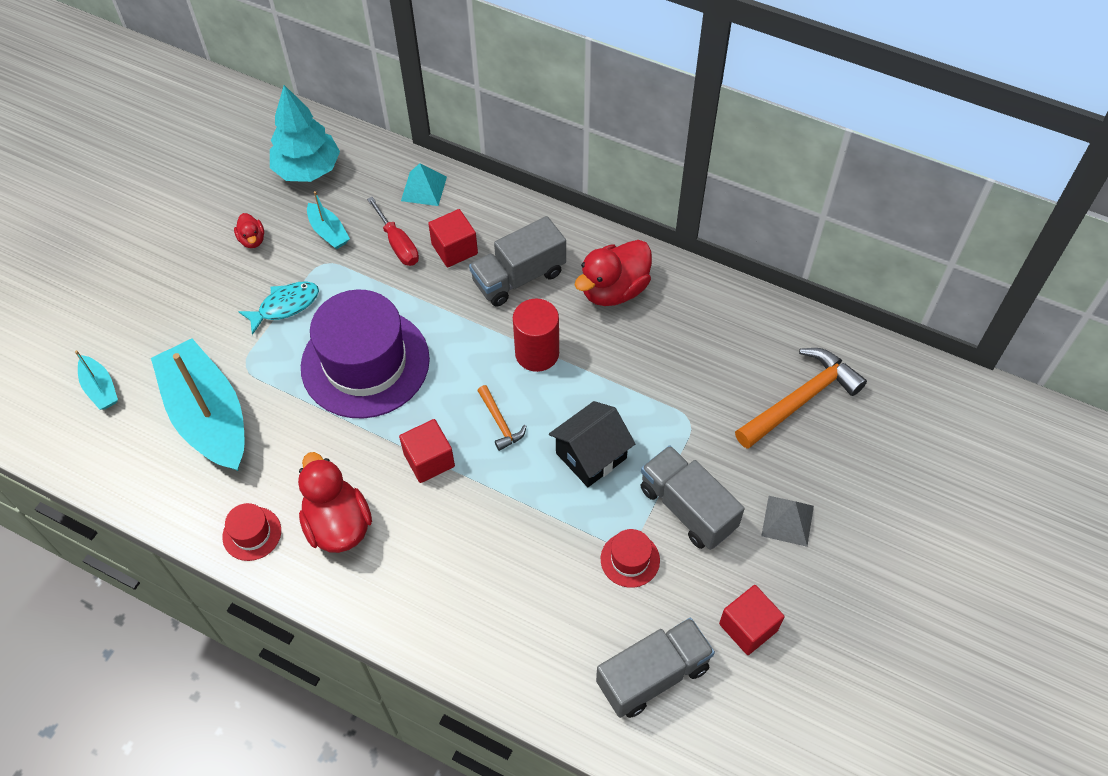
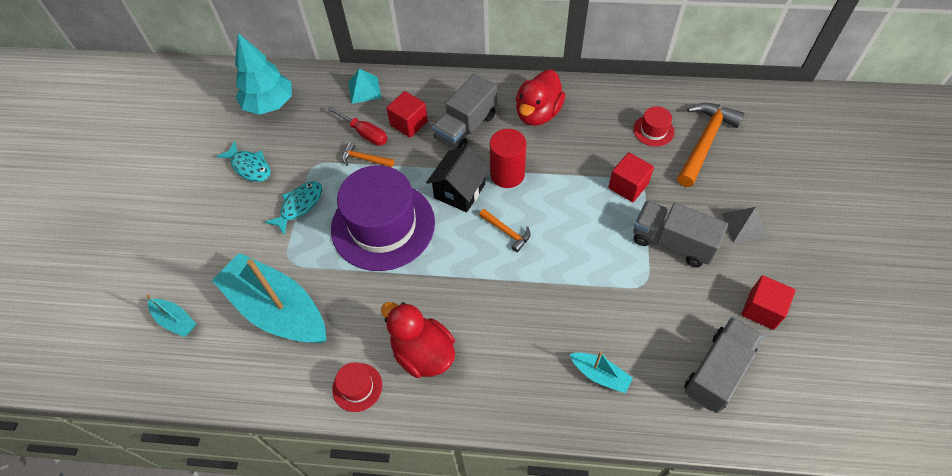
camera: 20 degrees left, 0 degrees up
(252, 240) = (250, 167): red duck -> turquoise fish
(328, 232) = (307, 142): turquoise boat -> turquoise boat (600, 375)
(383, 275) = (364, 159): none -> orange hammer
(429, 460) = (468, 278): red cube -> red cube (628, 186)
(591, 455) = (585, 231): black house -> black house (459, 191)
(630, 559) = (653, 294): red hat -> red hat (653, 130)

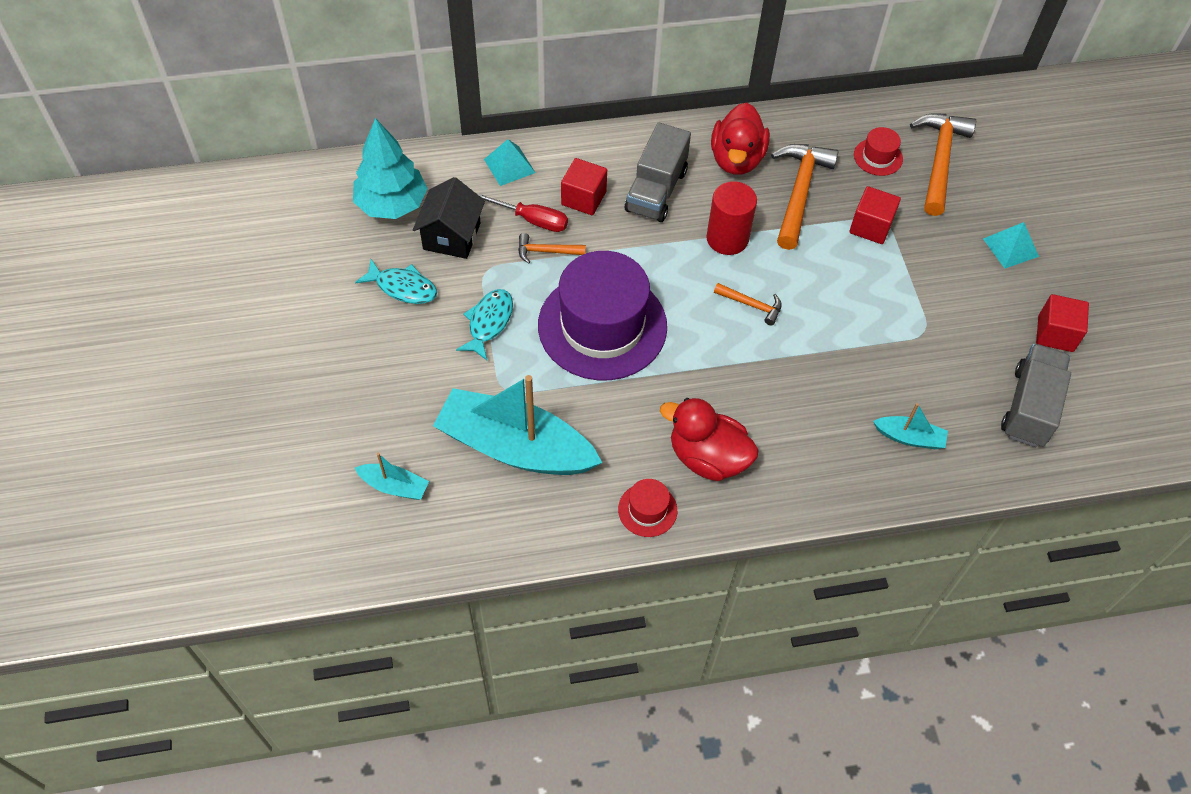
camera: 20 degrees left, 0 degrees up
(459, 191) = (678, 268): black house -> black house (452, 236)
(578, 148) = (799, 192): none -> orange hammer
(672, 242) = (940, 281): grey truck -> none
(744, 225) = (1010, 247): grey pyramid -> turquoise pyramid

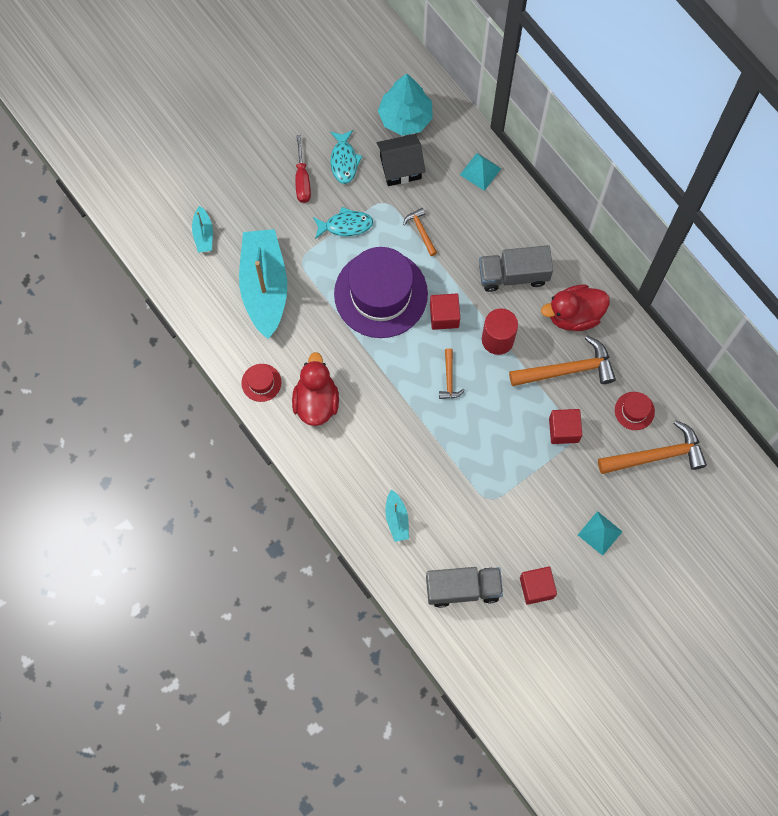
camera: 65 degrees right, 15 degrees up
(532, 220) = (442, 209): red screwdriver -> red screwdriver (302, 179)
(583, 198) = (479, 232): red cube -> red cube (444, 316)

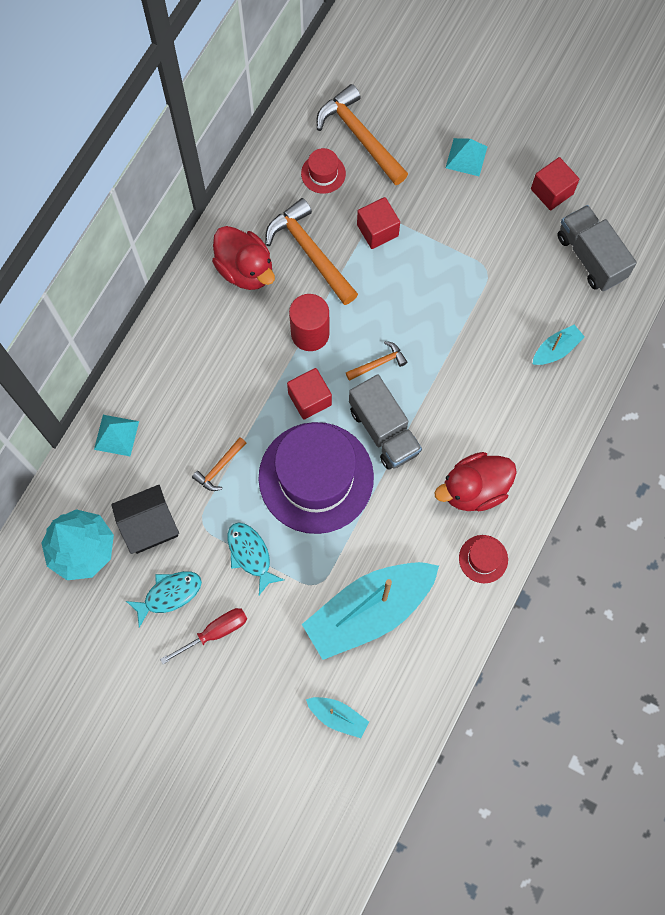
camera: 115 degrees left, 0 degrees up
(203, 234) = (338, 716): turquoise boat -> turquoise boat turned 60 degrees clockwise
(400, 167) = (149, 525): black house -> black house turned 75 degrees counterclockwise
(513, 275) = (227, 348): grey truck -> grey truck (384, 431)

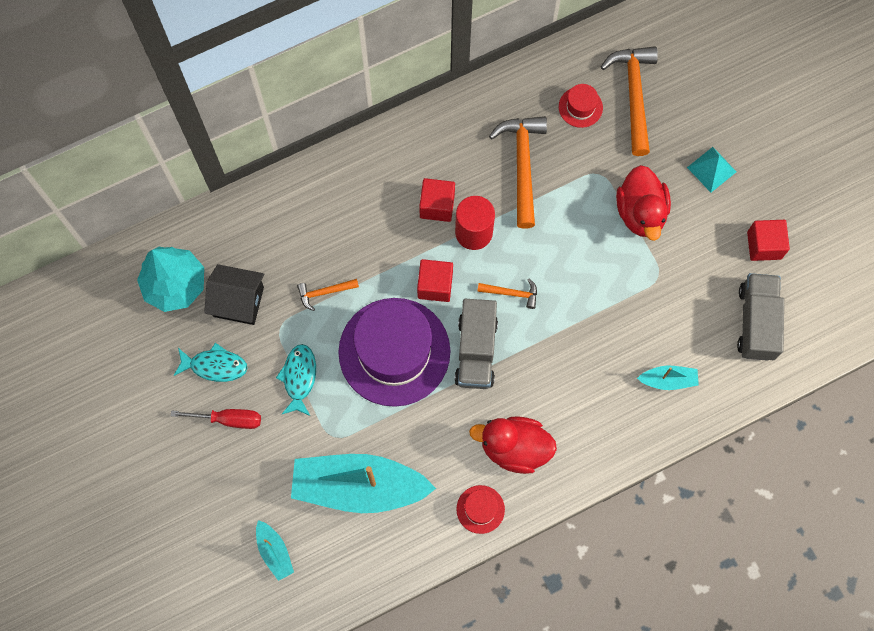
camera: 35 degrees right, 0 degrees up
(116, 435) = (264, 213): turquoise pyramid -> none
(245, 270) = (459, 146): red duck -> red duck (640, 212)
(377, 230) = (591, 183): red cube -> red cube (437, 205)

